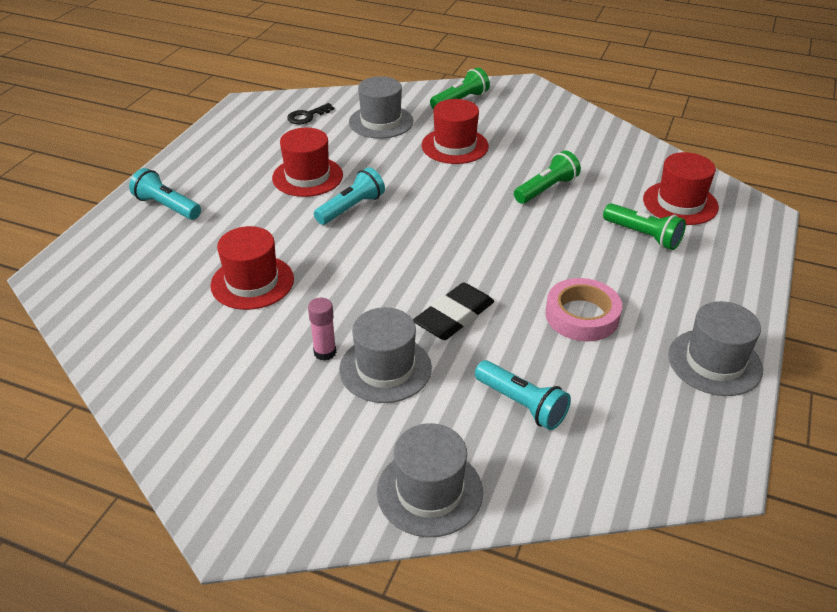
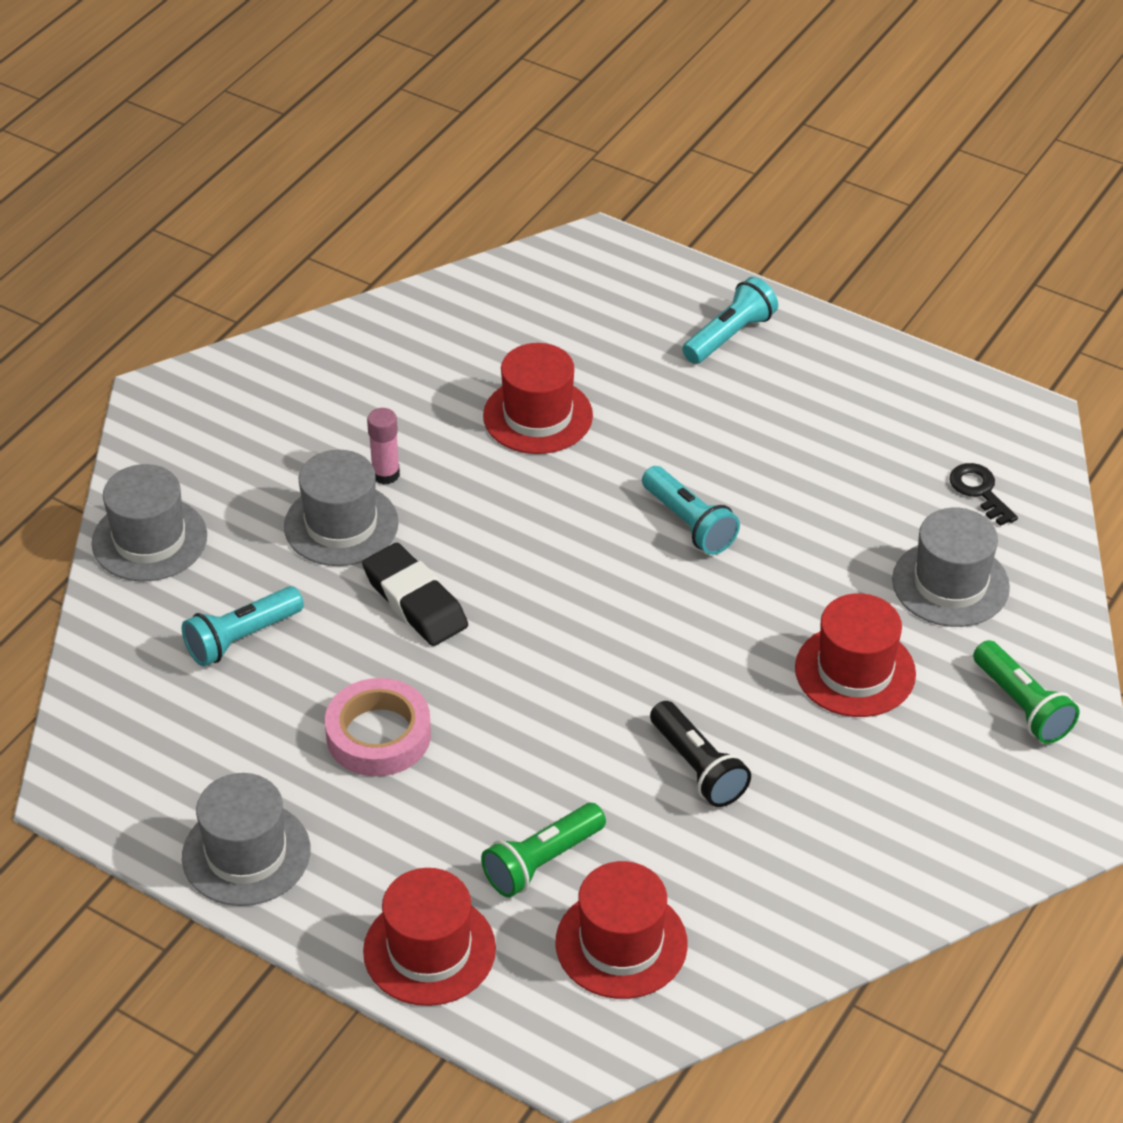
camera: 100 degrees right, 5 degrees up
(307, 177) = (784, 481): red hat -> red hat (429, 950)
(546, 189) = (698, 767): green flashlight -> black flashlight

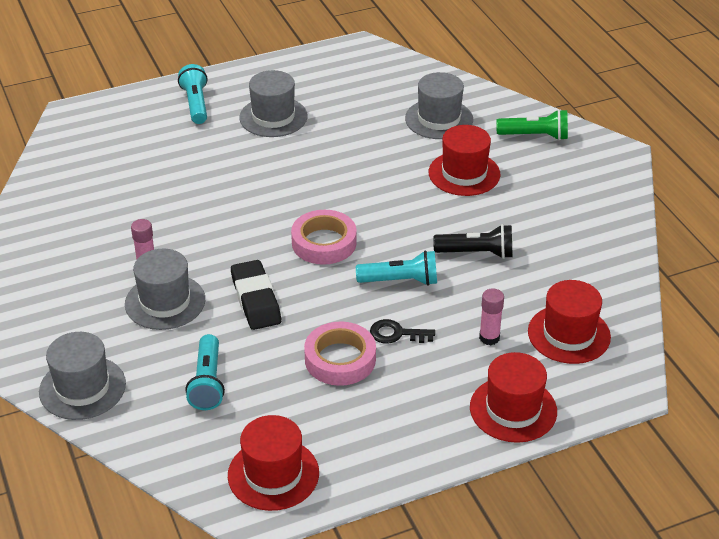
camera: 55 degrees left, 5 degrees down
(246, 853) = (376, 455): grey hat -> grey hat (273, 117)
(415, 601) = (256, 299): black eraser -> black eraser turned 75 degrees clockwise
(538, 416) = (172, 192): red hat -> red hat (273, 474)
(541, 862) = (489, 338): green flashlight -> pink glue stick
(576, 606) = (324, 243): none -> pink tape
(689, 523) = (309, 178): turquoise flashlight -> turquoise flashlight (401, 281)
(979, 491) = (390, 83): black key -> black key (396, 334)

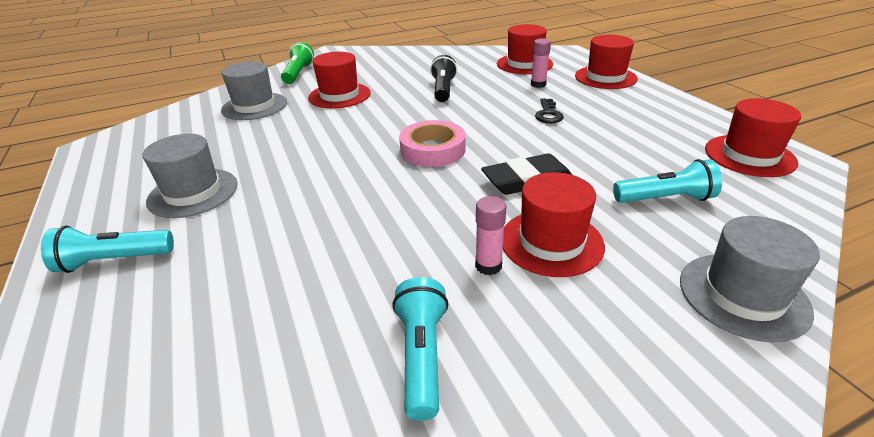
camera: 90 degrees left, 5 degrees down
(165, 302) = (551, 242): grey hat -> red hat
(340, 359) = (590, 134): pink tape -> none
(401, 281) = (482, 114): turquoise flashlight -> turquoise flashlight (422, 355)

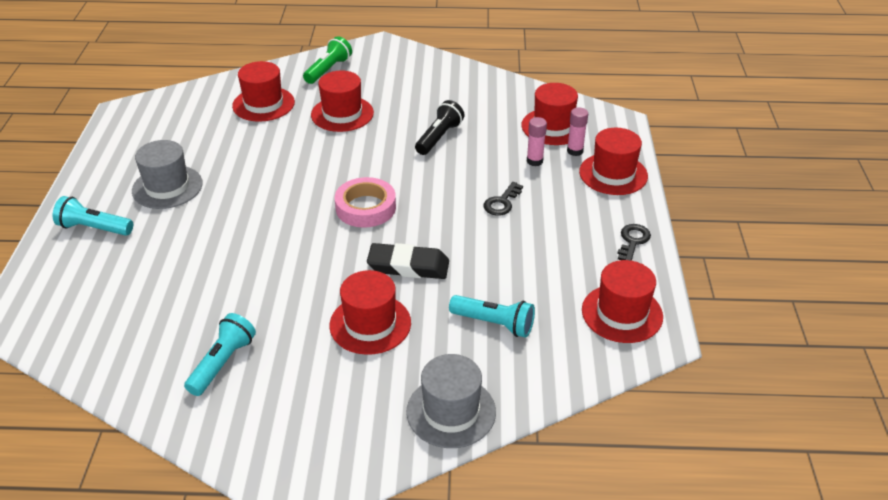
camera: 25 degrees right, 5 degrees up
(254, 106) = (263, 104): grey hat -> red hat
(488, 266) = (311, 324): pink glue stick -> pink glue stick (575, 151)
(680, 109) = (632, 241): none -> black key

